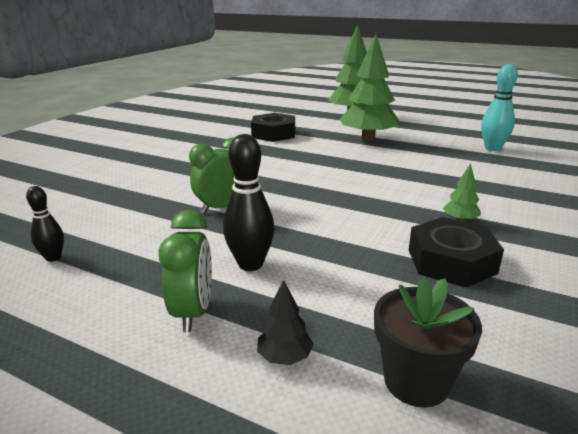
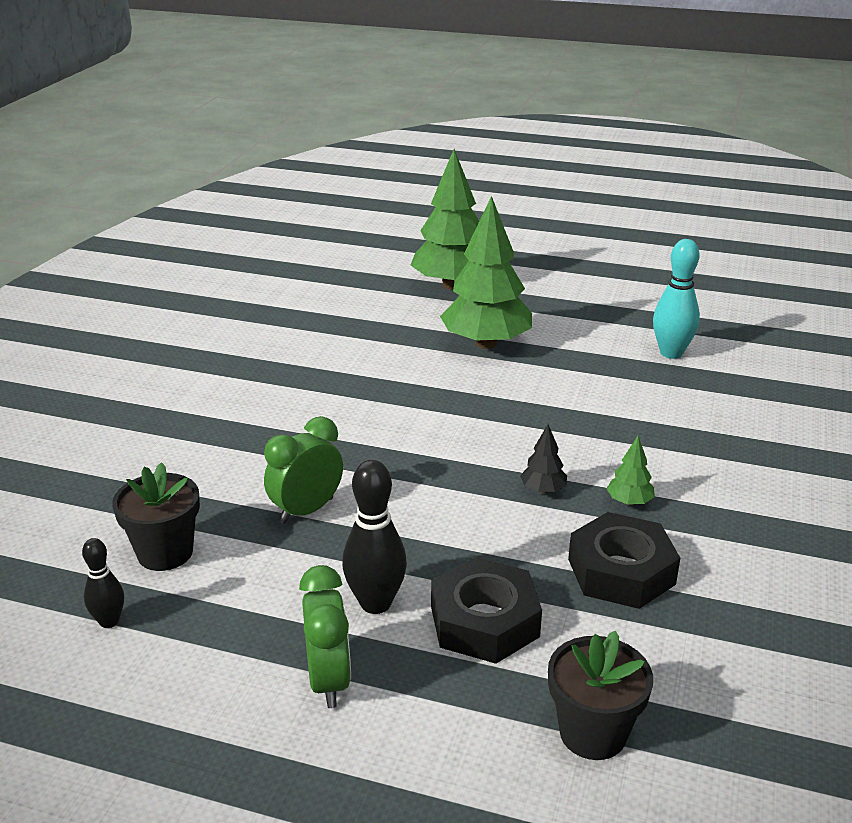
camera: 10 degrees left, 5 degrees up
(115, 223) = (165, 553): none -> black flower pot
(273, 134) = (335, 342): black nut -> black nut (484, 621)
(284, 357) = (451, 724): black tree -> black tree (543, 490)

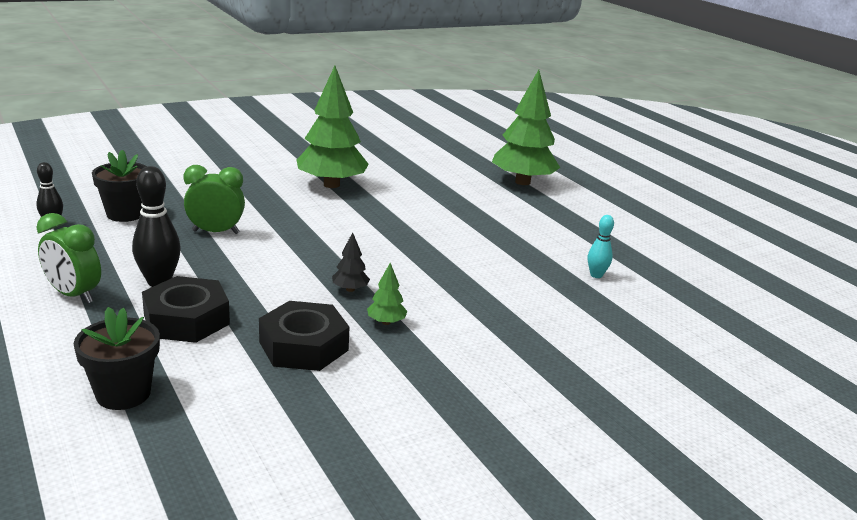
camera: 40 degrees right, 5 degrees down
(329, 680) = (74, 295): green clock -> green clock turned 90 degrees clockwise
(486, 343) = (478, 215): green tree -> green tree (331, 184)
(671, 353) = (596, 275): turquoise bowling pin -> turquoise bowling pin, size x0.59

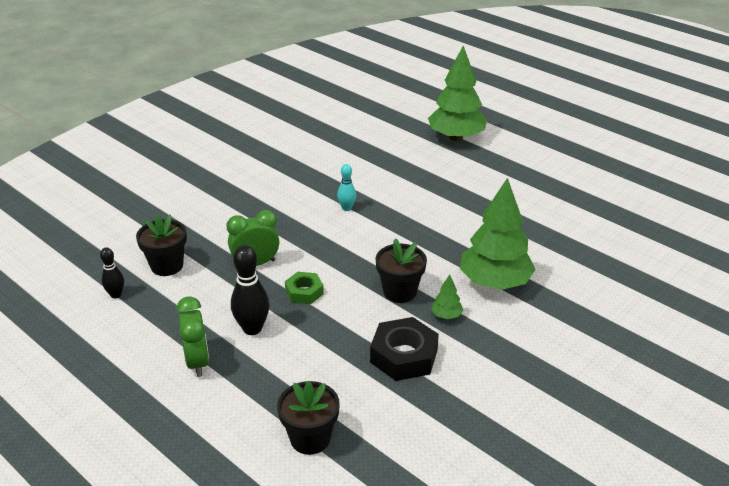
camera: 15 degrees left, 10 degrees up
(74, 295) = (197, 362): green clock -> green clock turned 120 degrees counterclockwise
(186, 319) = (302, 358): black nut -> none
(244, 265) = (304, 292): none -> green nut
(331, 184) = (309, 183): green tree -> green tree (494, 282)
(350, 289) = (400, 292): black tree -> black flower pot
(596, 275) = (564, 223): turquoise bowling pin -> turquoise bowling pin (346, 208)

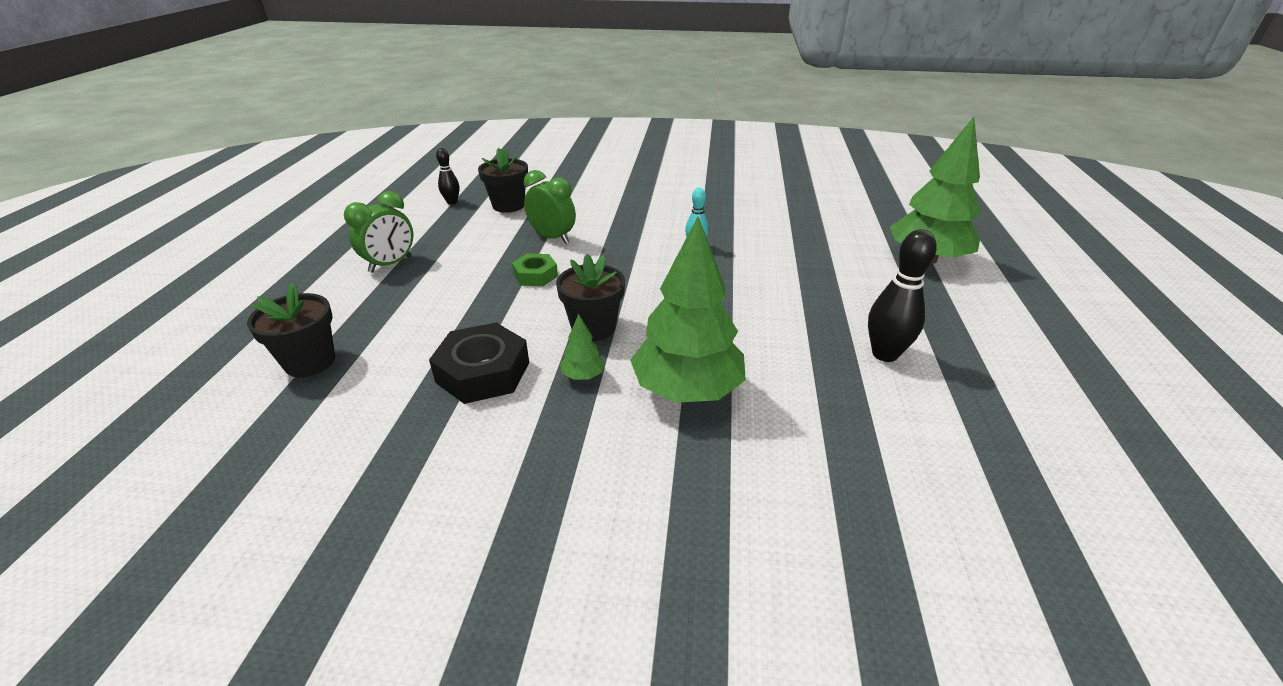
camera: 55 degrees right, 0 degrees up
(252, 329) = (457, 271): black bowling pin -> black bowling pin (884, 354)

